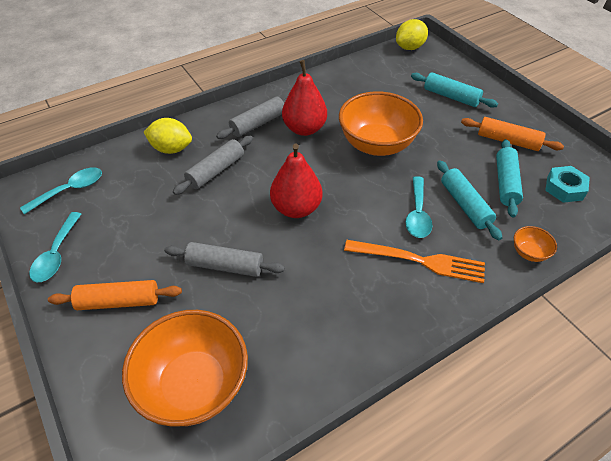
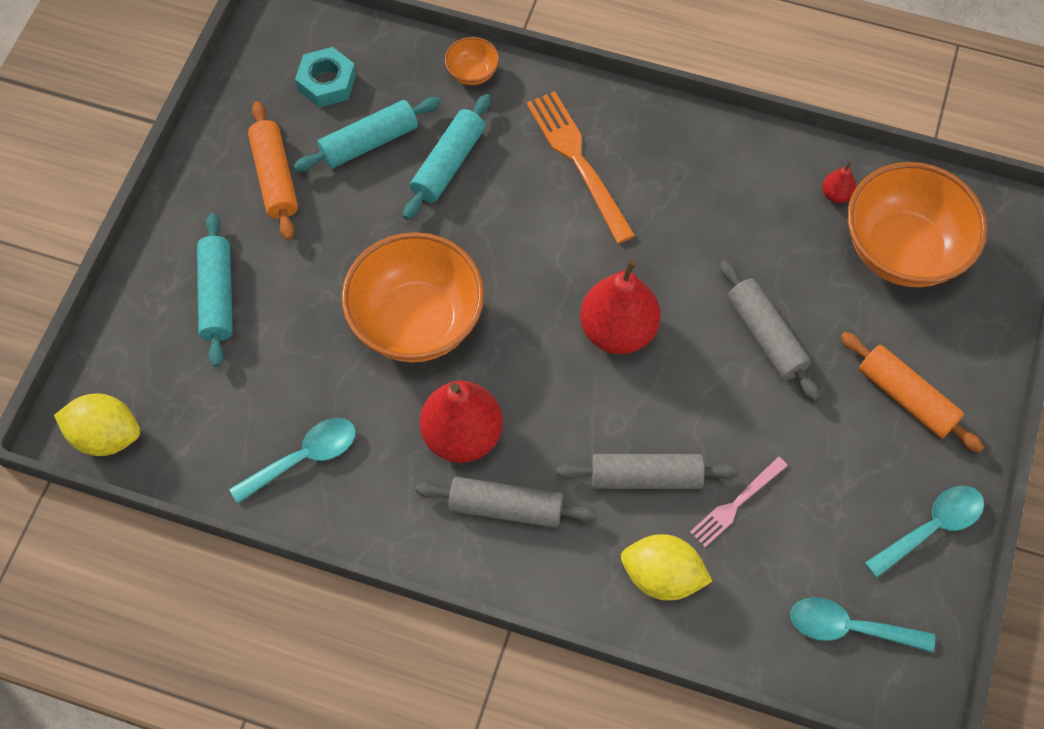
camera: 130 degrees left, 15 degrees up
(165, 191) = (735, 504): none -> pink fork
(171, 149) = (662, 576): yellow lemon -> yellow lemon turned 45 degrees counterclockwise
(270, 382) = (836, 194): none -> red pear
(417, 214) = (508, 201): turquoise spoon -> turquoise spoon (304, 458)

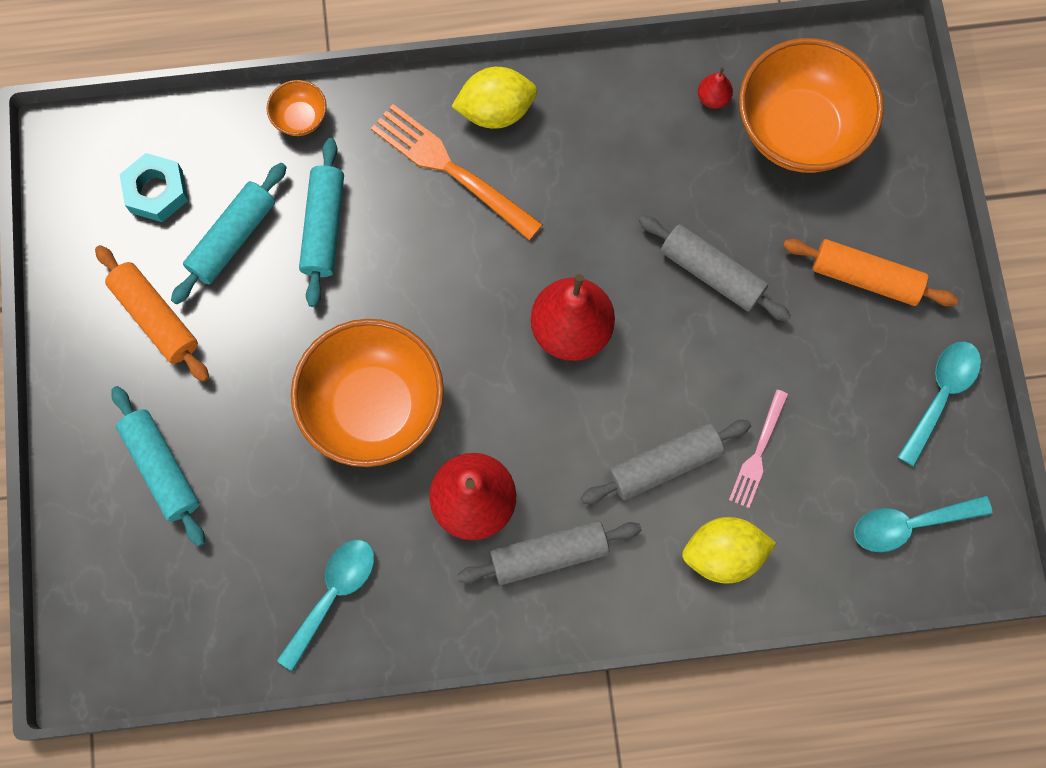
camera: 25 degrees left, 10 degrees up
(106, 436) = (125, 663): yellow lemon -> yellow lemon (496, 111)

